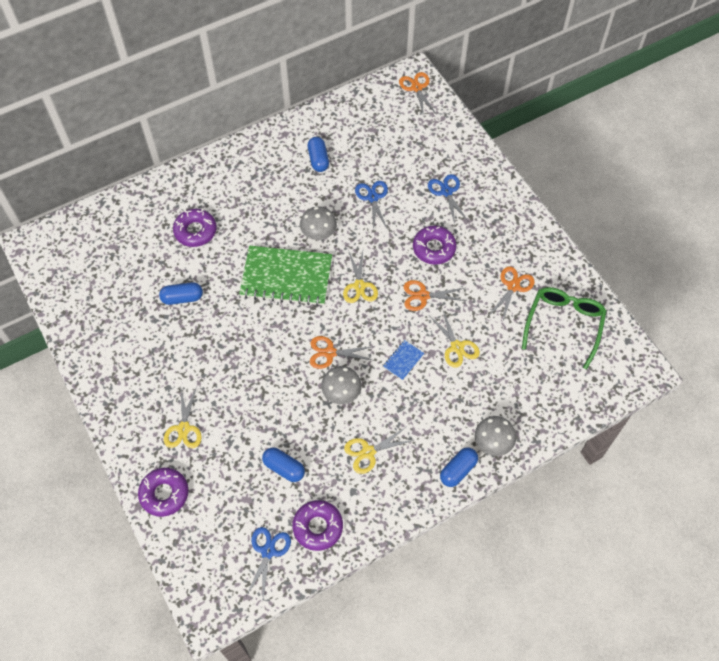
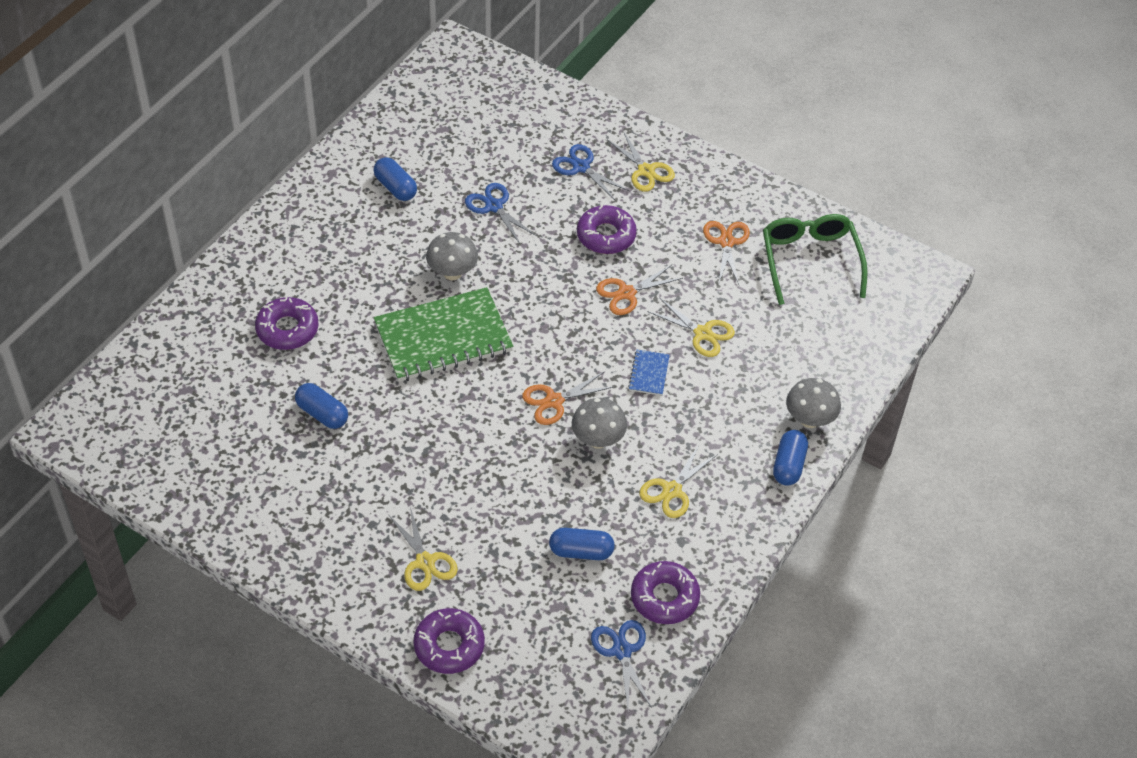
camera: 30 degrees left, 10 degrees down
(182, 298) = (322, 414): blue capsule -> blue capsule turned 75 degrees clockwise
(359, 286) = (542, 312): yellow scissors -> yellow scissors (646, 171)
(417, 88) = (468, 62): orange scissors -> none

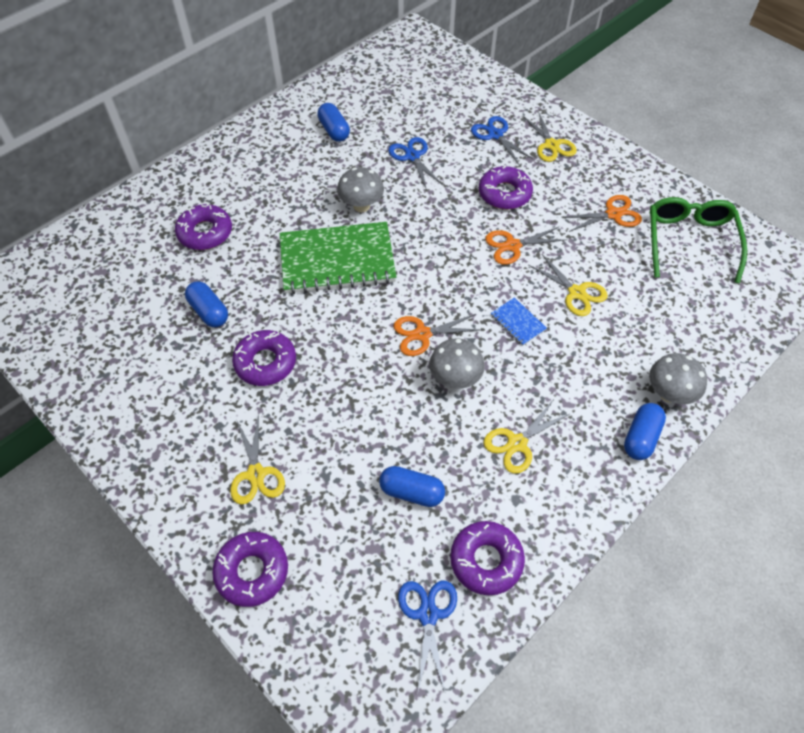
camera: 15 degrees right, 5 degrees up
(400, 455) = (265, 362): none -> purple donut
(649, 374) = (517, 322): blue notebook -> blue notebook turned 60 degrees counterclockwise
(726, 242) = (613, 214): orange scissors -> orange scissors turned 60 degrees clockwise

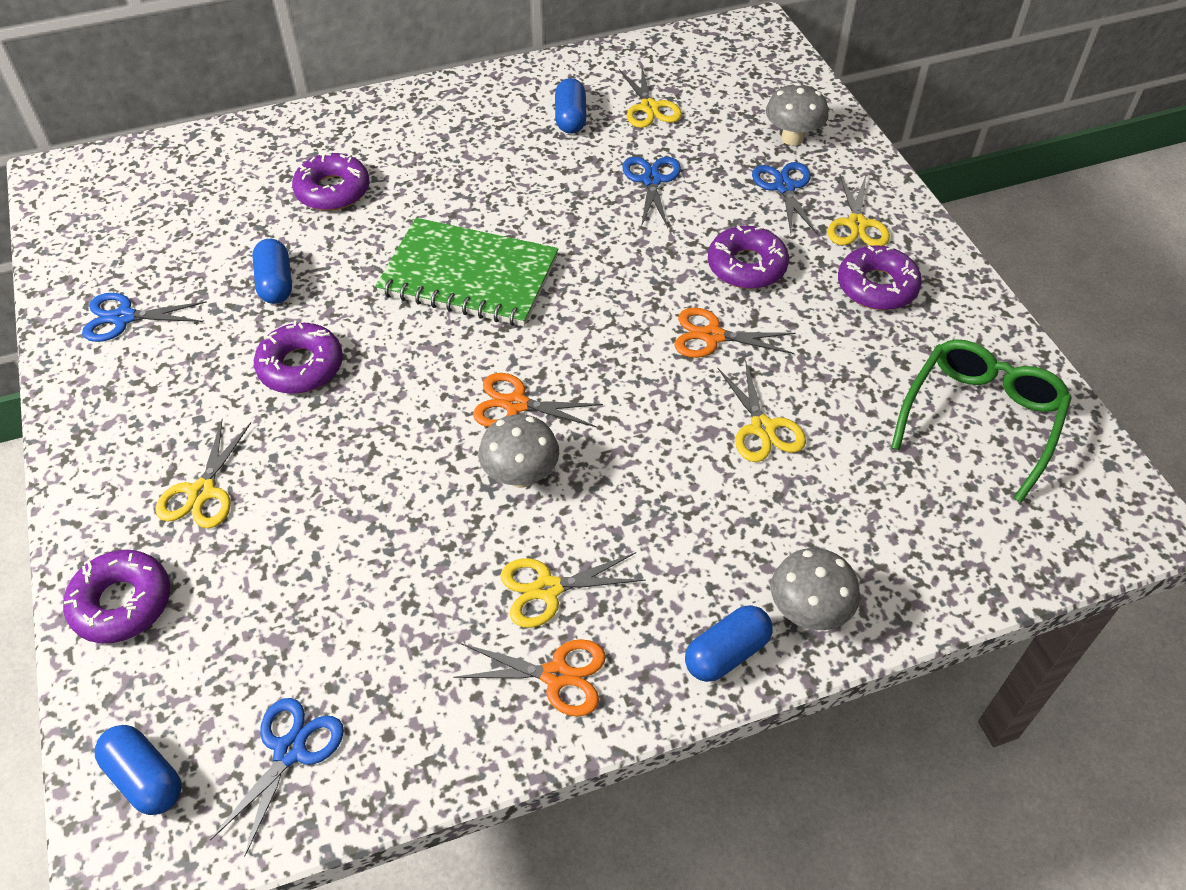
camera: 25 degrees right, 5 degrees down
(114, 376) = (124, 317): none -> blue scissors
(361, 206) = (544, 220): grey mushroom -> grey mushroom (792, 138)
(380, 108) = (649, 108): none -> yellow scissors
(412, 492) = (371, 592): blue capsule -> blue capsule (145, 778)
(486, 560) = (407, 718): purple donut -> purple donut (877, 286)
(517, 322) = (653, 436): blue notebook -> none
(613, 214) = (887, 343): orange scissors -> orange scissors (556, 675)

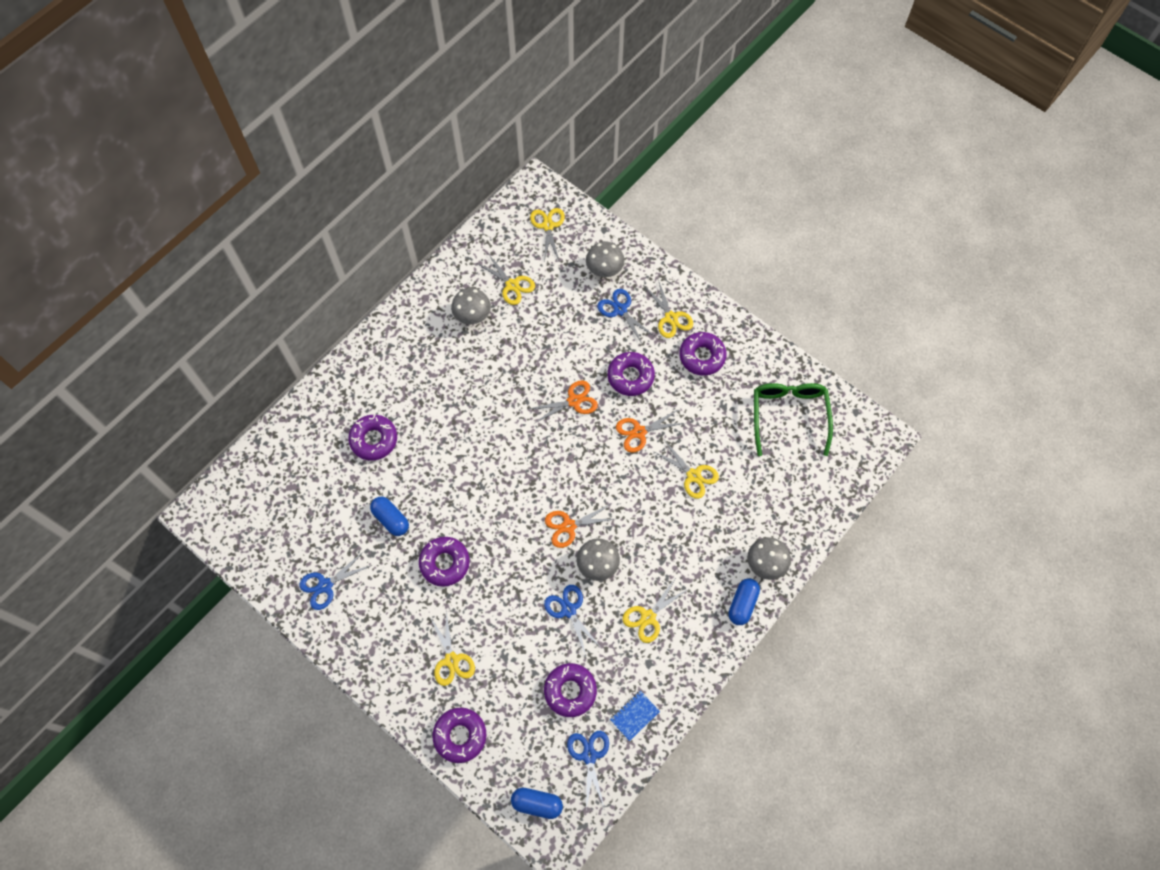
camera: 30 degrees left, 15 degrees up
(339, 631) = (570, 691): none -> purple donut
(413, 729) = (634, 715): none -> blue notebook
(469, 276) = (491, 459): green notebook -> none
(556, 675) = (678, 656): orange scissors -> orange scissors (574, 401)
(570, 118) = (472, 316): blue capsule -> grey mushroom
(652, 180) = (546, 341): blue scissors -> blue scissors (569, 610)
(745, 68) = (548, 226): none -> yellow scissors

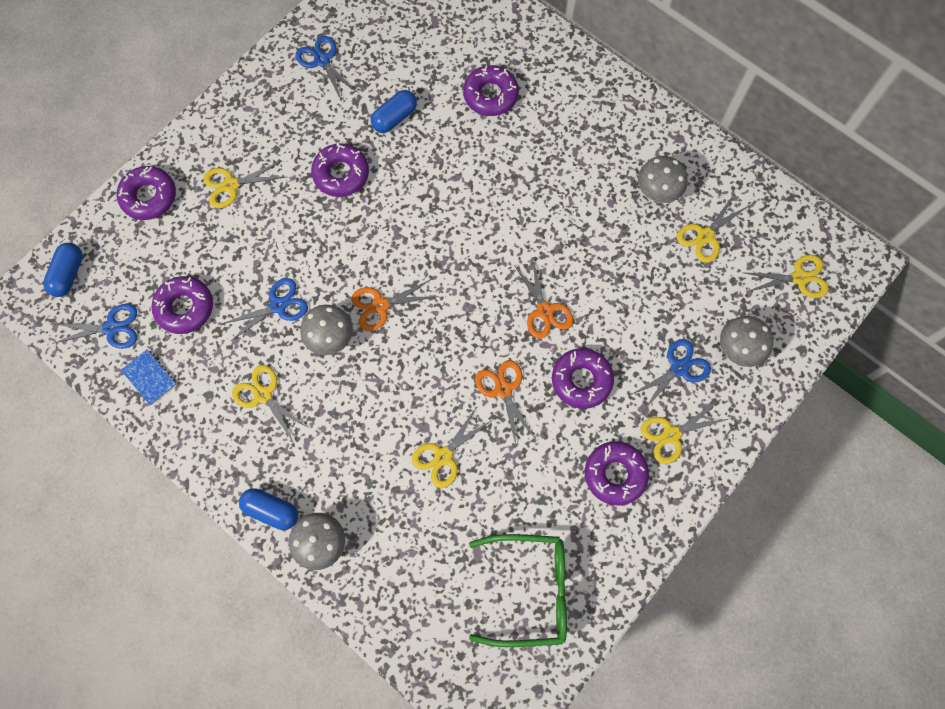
camera: 90 degrees right, 5 degrees up
(569, 526) = (380, 305): orange scissors -> orange scissors turned 90 degrees counterclockwise

